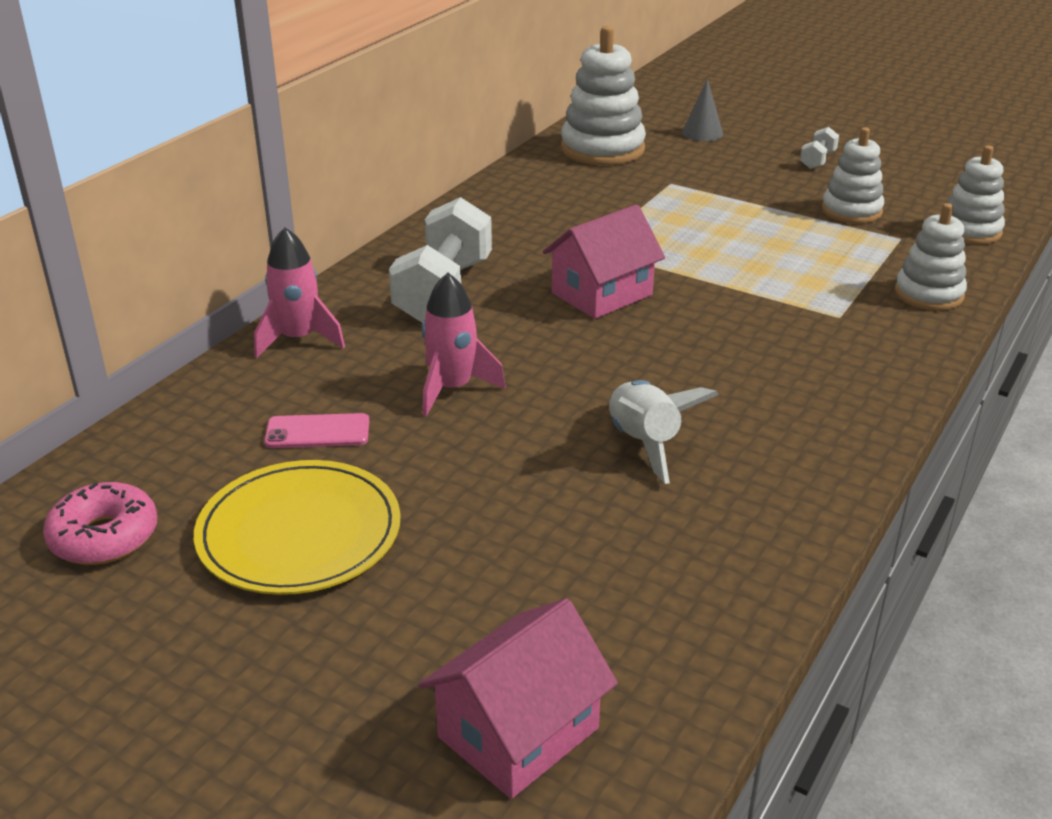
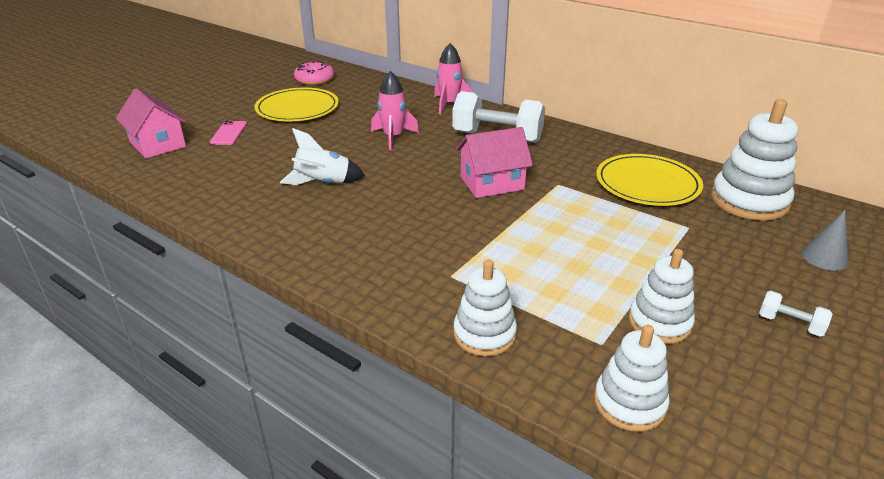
camera: 95 degrees right, 0 degrees up
(317, 432) = (367, 110): pink phone -> pink phone (229, 133)
(575, 195) = (647, 184): none -> yellow plate
(602, 294) = (492, 183): pink house -> pink house turned 75 degrees counterclockwise

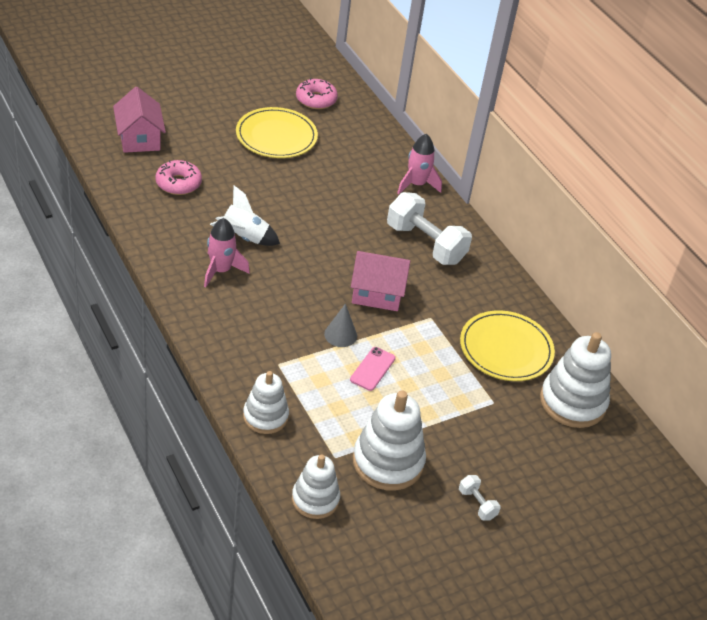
camera: 20 degrees right, 10 degrees up
(222, 164) = (178, 183): none -> pink donut
(229, 133) = (201, 147): pink phone -> pink phone (372, 369)
(393, 137) = (335, 208): pink rocket -> pink rocket (221, 271)
(659, 323) = (388, 462): white stacking toy -> white stacking toy, size x1.56
(824, 257) = (569, 473): grey cone -> grey cone (340, 335)

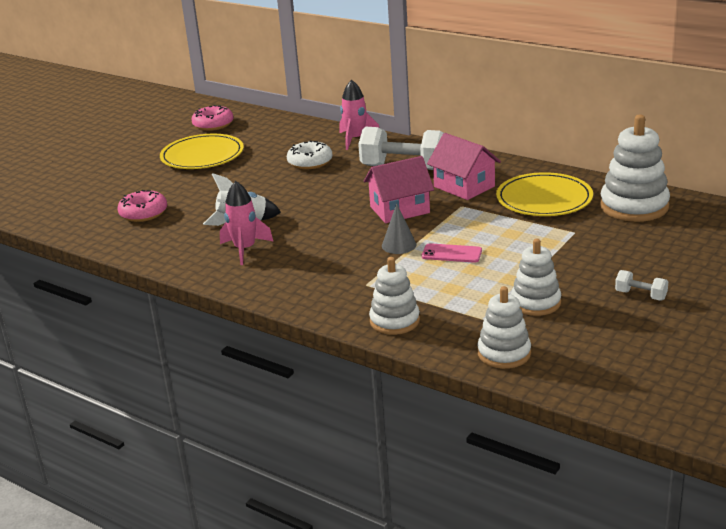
camera: 20 degrees left, 15 degrees down
(139, 138) = (75, 200): pink house -> pink house (464, 187)
(355, 193) = (310, 162): none -> white donut
(372, 369) = (451, 253): pink phone -> pink phone turned 75 degrees counterclockwise
(388, 462) = (535, 303): white stacking toy -> white stacking toy, size x0.64

